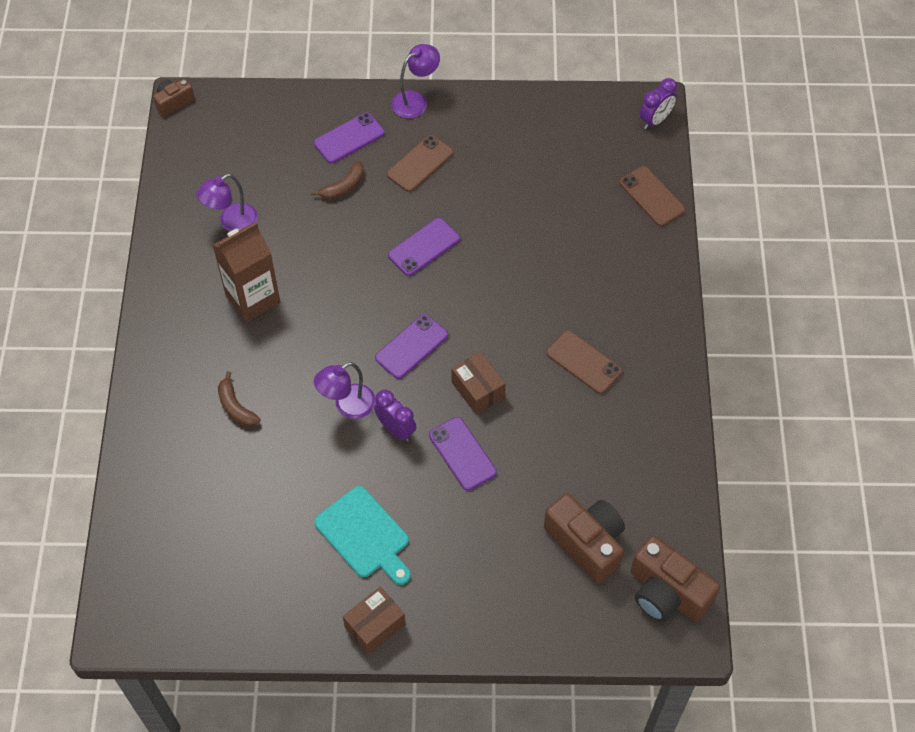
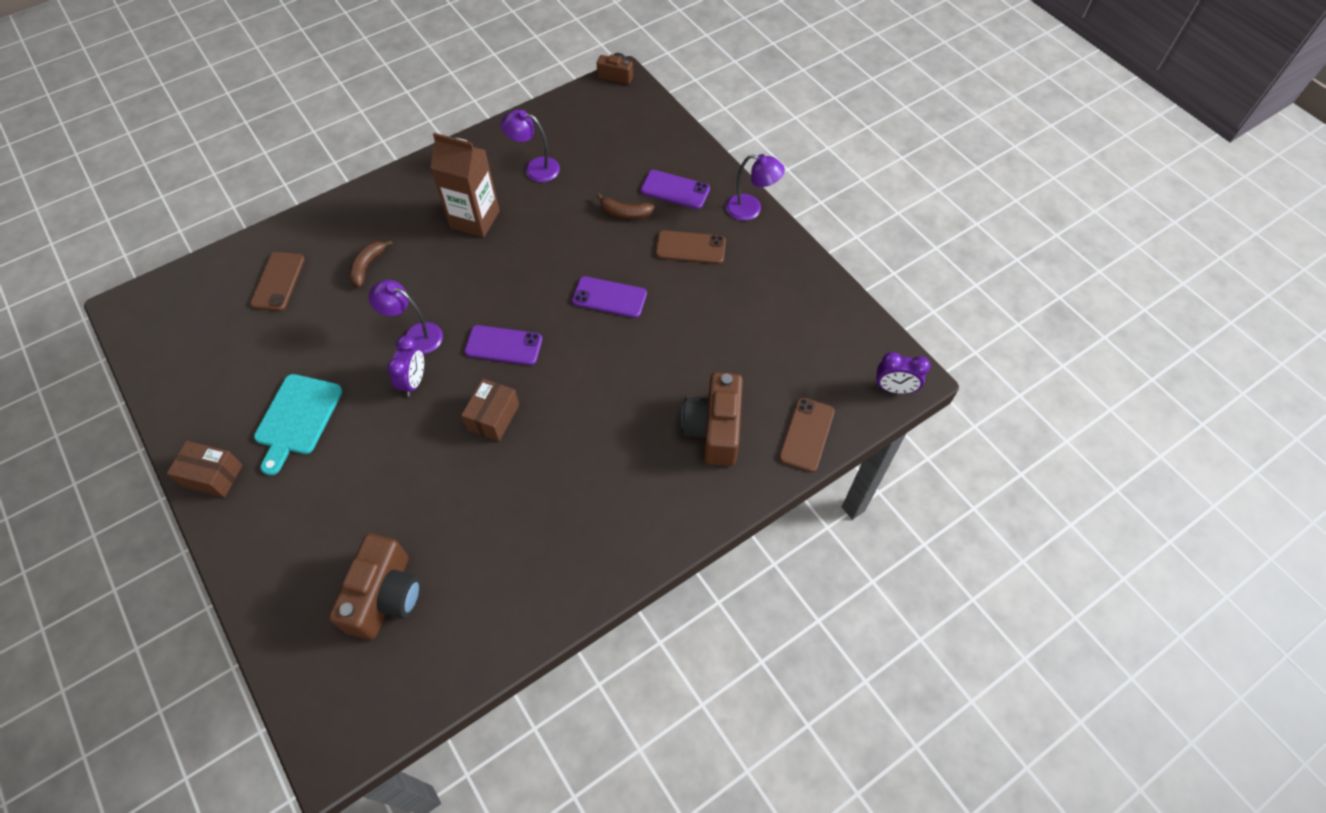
camera: 55 degrees right, 0 degrees up
(462, 454) = (420, 443): purple phone -> none
(584, 362) = (580, 482): brown phone -> brown phone (278, 281)
(666, 593) = (369, 700): brown camera -> brown camera (714, 429)

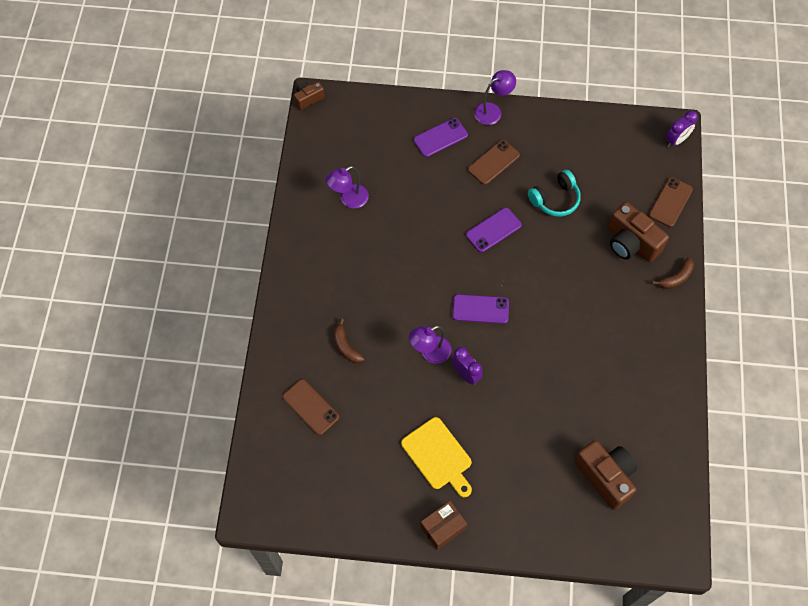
camera: 50 degrees left, 5 degrees up
(297, 418) = (438, 456): turquoise cutting board -> yellow cutting board
(475, 219) = (362, 261): brown carton -> none
(493, 417) = (529, 348): brown box -> none
(503, 345) = (480, 309): purple phone -> purple phone turned 45 degrees clockwise
(625, 213) = (434, 177): brown banana -> brown banana (676, 278)
(699, 326) = (555, 199): none -> turquoise headphones
(806, 434) = (670, 202): brown phone -> brown phone turned 60 degrees clockwise

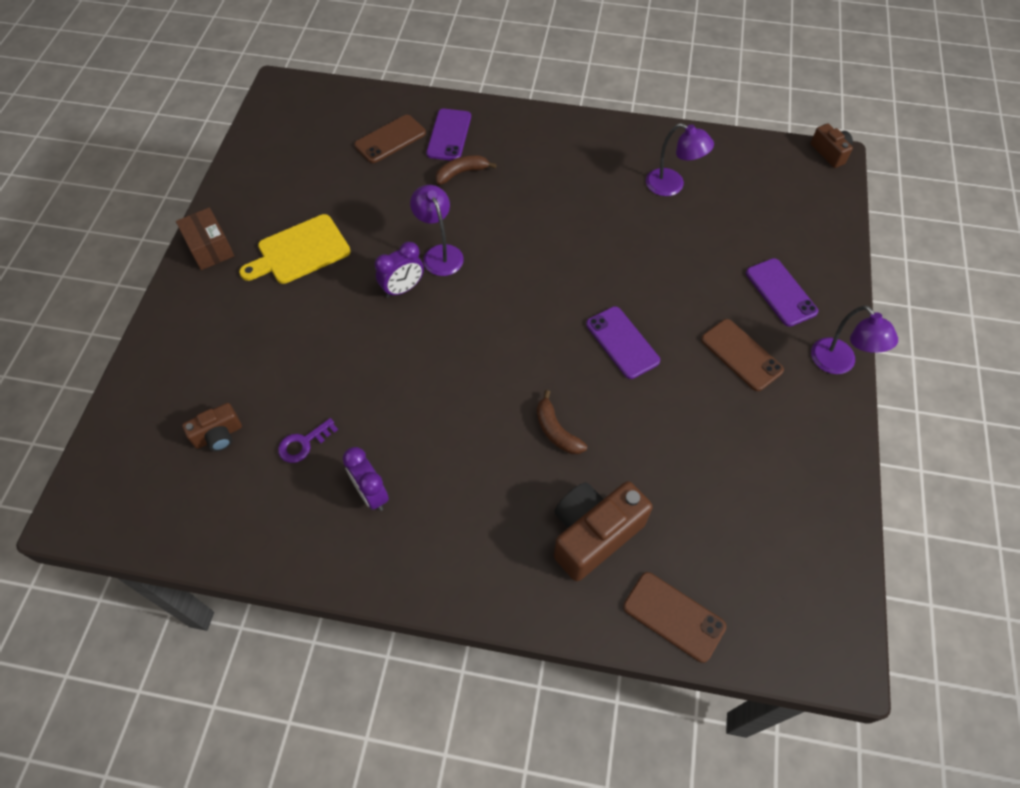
camera: 95 degrees right, 5 degrees down
(348, 199) = (672, 186): purple lamp -> purple lamp turned 150 degrees clockwise
(480, 309) = (496, 314): purple phone -> purple phone (449, 135)
(555, 199) = (676, 431): turquoise headphones -> none
(602, 418) = (303, 443): none -> purple key
(605, 476) = (218, 435): brown camera -> brown camera, size x0.54
(676, 140) = (810, 654): purple clock -> purple clock (371, 493)
(676, 278) = (522, 597): brown banana -> brown banana (556, 431)

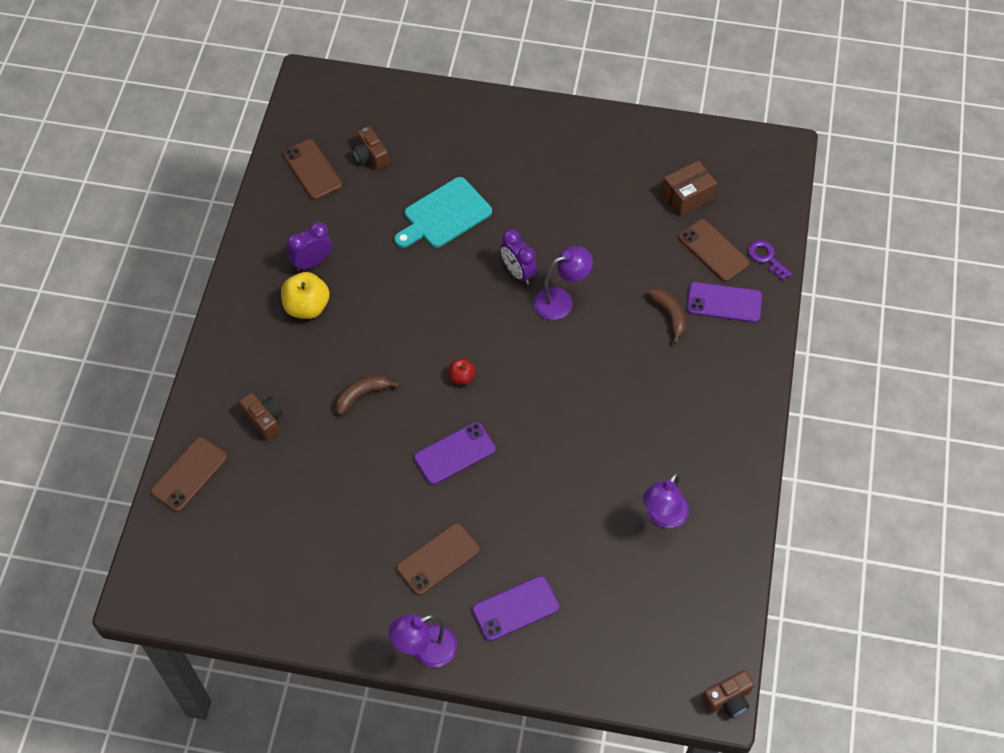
camera: 90 degrees right, 0 degrees up
(210, 248) = (563, 123): brown box -> brown box (687, 197)
(227, 502) = (312, 170): none -> brown phone
(299, 251) = (561, 189): yellow cutting board -> none
(303, 443) = (360, 213): purple key -> purple key (766, 258)
(318, 356) = (444, 215): none -> turquoise cutting board
(436, 496) = (307, 307): none -> yellow apple
(531, 337) = (461, 377): none -> red apple
(593, 534) = (264, 420): brown camera -> brown camera, size x0.54

